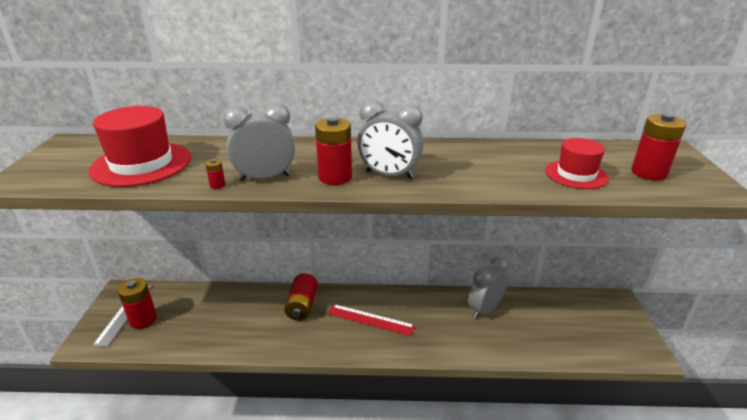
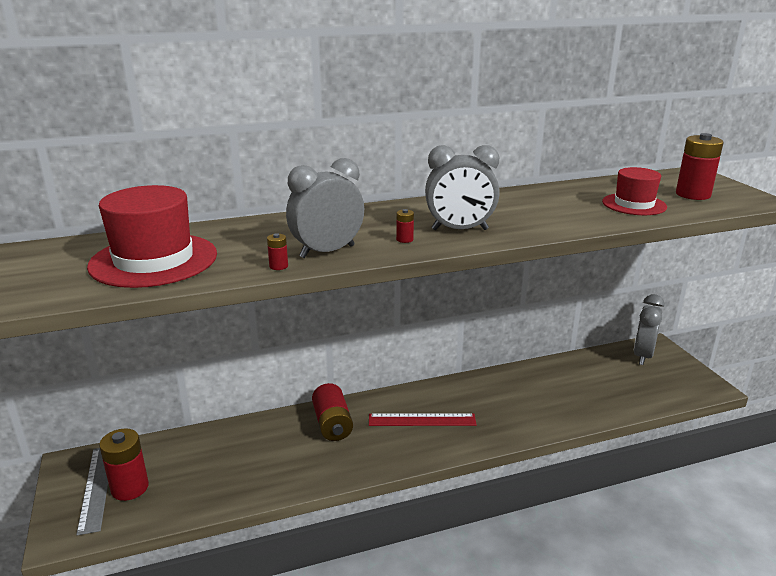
camera: 20 degrees left, 5 degrees down
(335, 177) = (404, 239): red battery -> red battery, size x0.44
(484, 309) = (536, 382): grey clock -> grey clock (642, 356)

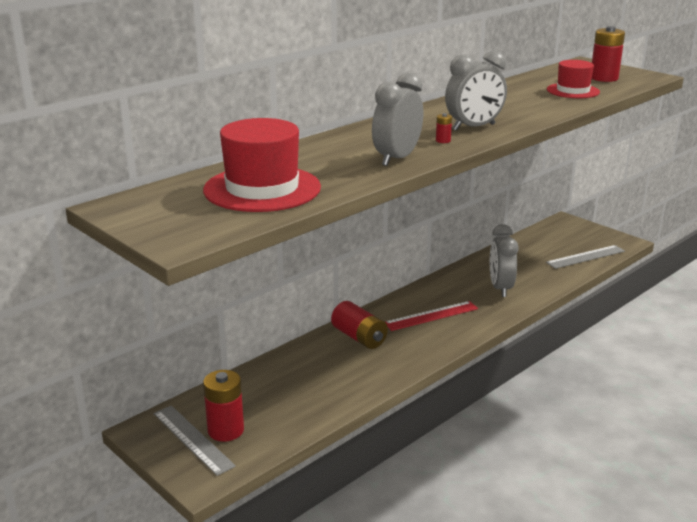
camera: 25 degrees left, 0 degrees up
(278, 266) = (375, 175): red battery -> none
(642, 356) = (560, 230): grey clock -> grey clock (500, 288)
(647, 394) = (585, 257): none -> grey ruler

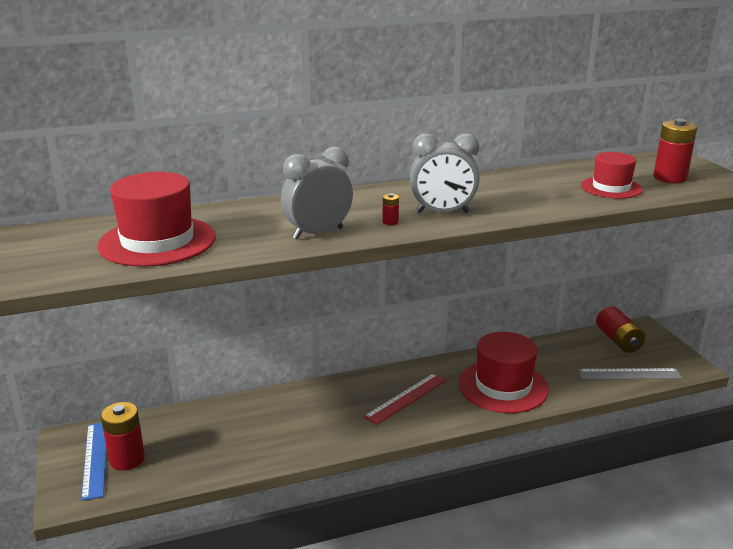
camera: 25 degrees right, 0 degrees up
(193, 439) = (95, 459): grey ruler -> blue ruler
(359, 337) = (319, 402): red battery -> red battery (618, 341)
(431, 316) = (406, 398): red ruler -> red ruler turned 45 degrees counterclockwise
(500, 288) = (503, 386): grey clock -> red hat

